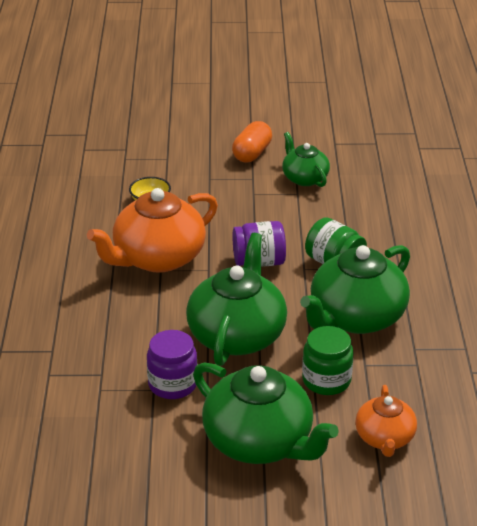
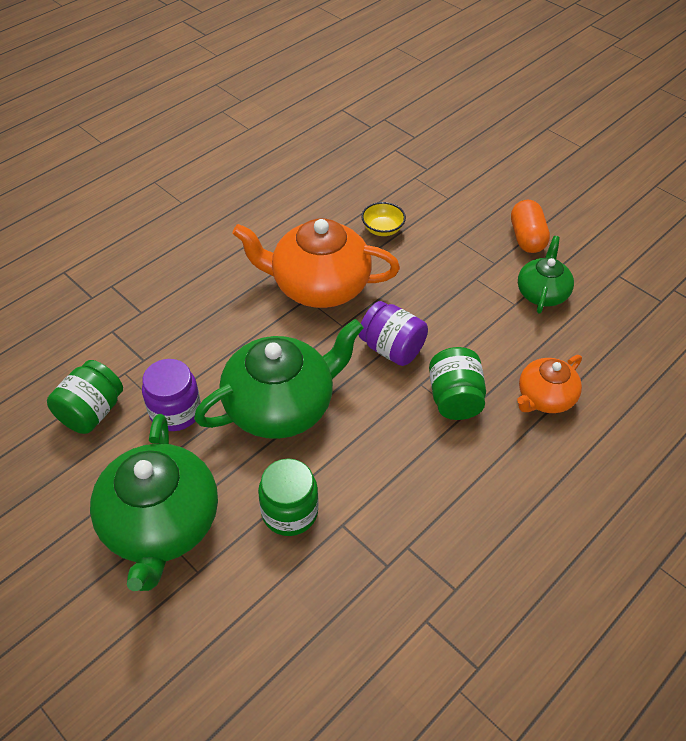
camera: 45 degrees right, 15 degrees up
(114, 424) = (92, 412): none -> green jar
(252, 153) = (526, 238): orange capsule -> orange capsule turned 75 degrees counterclockwise
(356, 318) = (398, 470): green teapot -> none
(385, 438) = (256, 617): orange teapot -> orange teapot (544, 398)

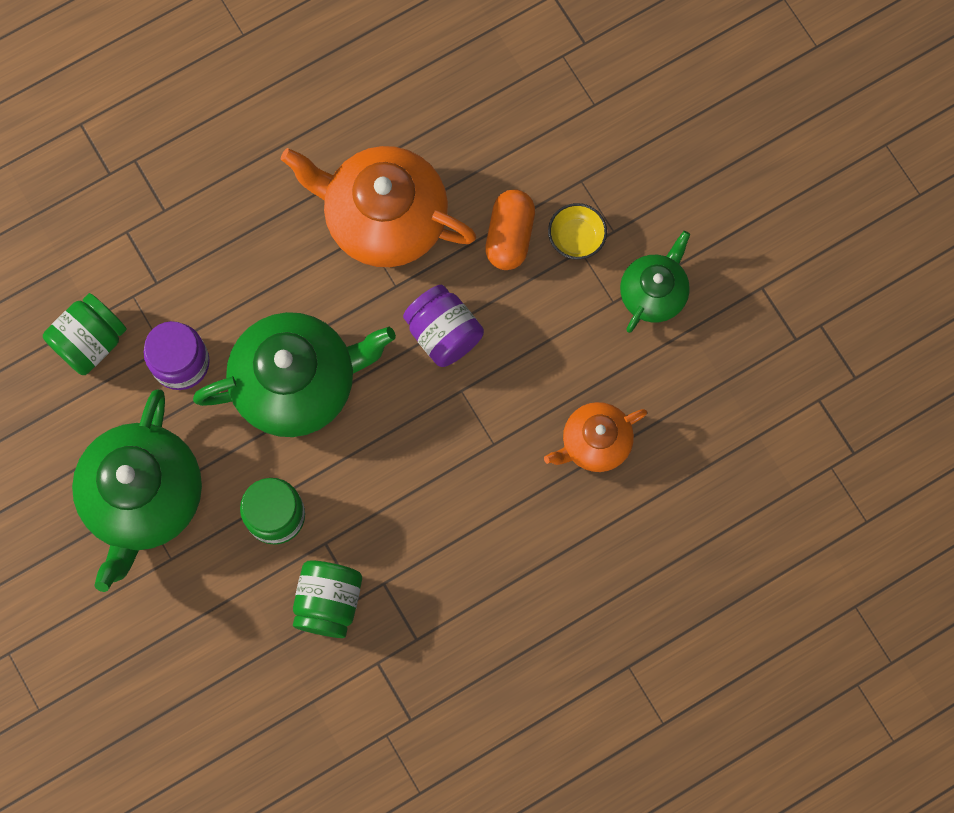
camera: 15 degrees right, 25 degrees up
(382, 229) = (490, 142): yellow bowl -> yellow bowl (576, 238)
(454, 398) = (492, 419): green jar -> green jar (328, 602)
(526, 238) = (670, 199): orange capsule -> orange capsule (509, 236)

